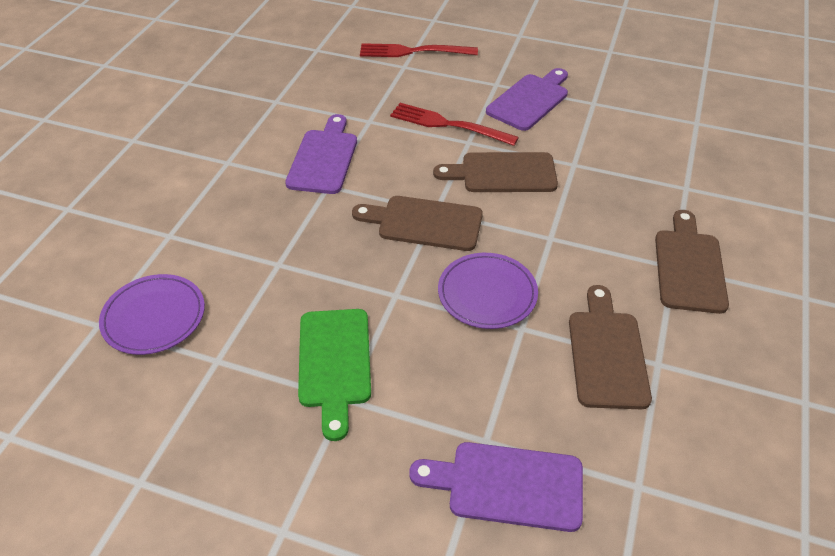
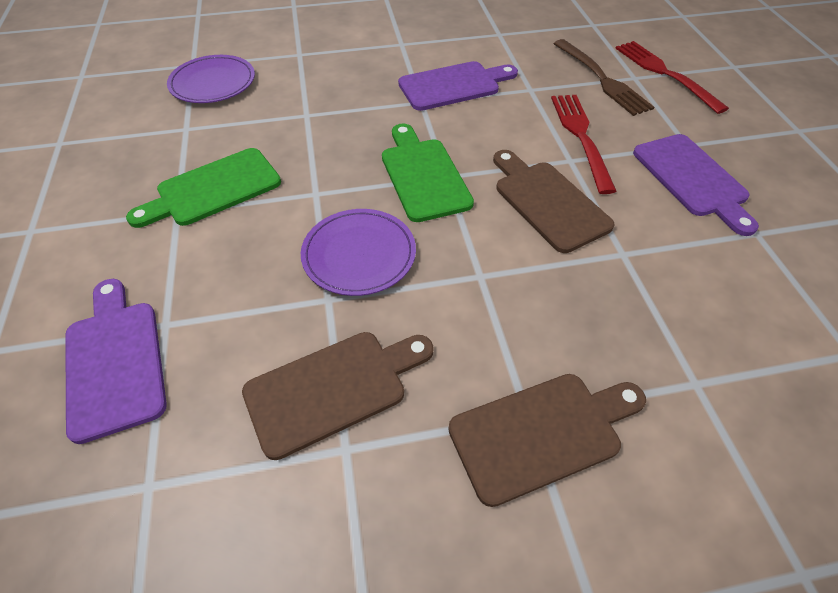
camera: 60 degrees right, 5 degrees up
(391, 81) = (602, 79): none -> brown fork
(424, 223) = (423, 175): brown cutting board -> green cutting board
(529, 100) = (692, 179): purple cutting board -> purple cutting board turned 60 degrees clockwise

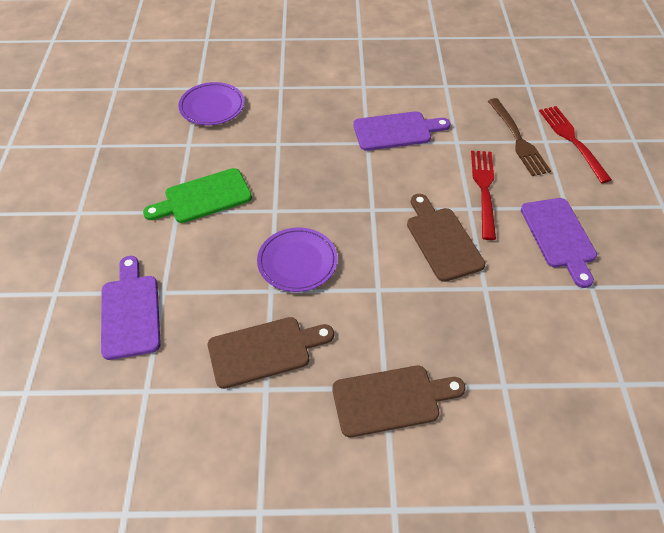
camera: 10 degrees right, 0 degrees up
(423, 175) = (355, 206): green cutting board -> none

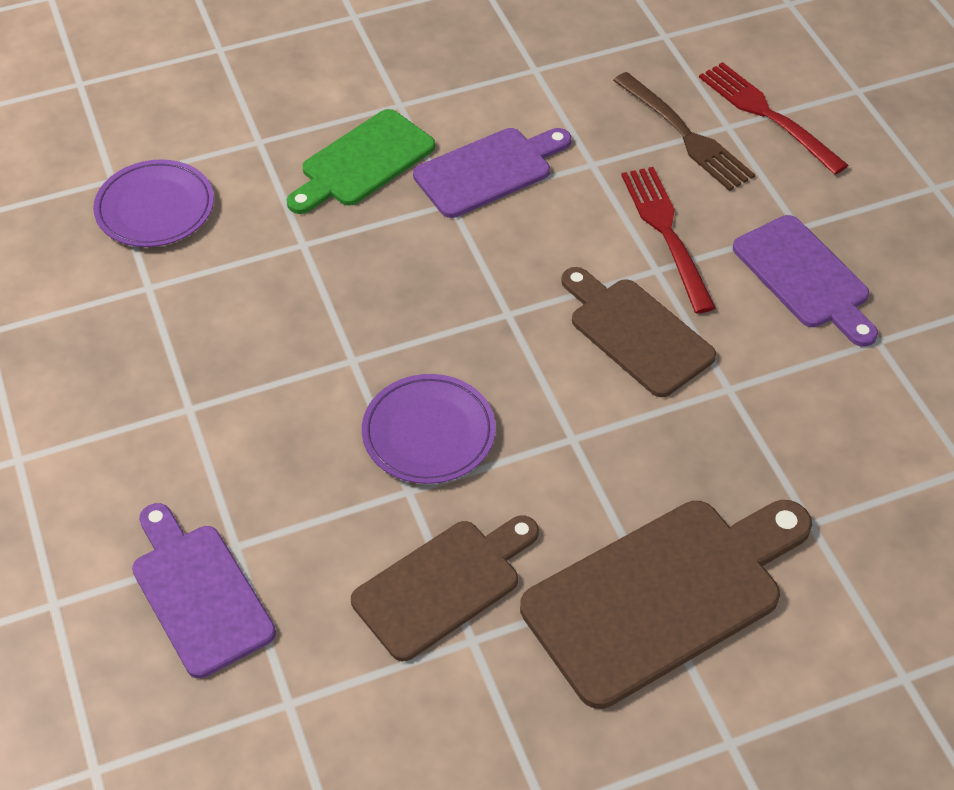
camera: 20 degrees left, 0 degrees up
(203, 197) = (222, 372): green cutting board -> green cutting board (363, 162)
(391, 399) = (662, 595): brown cutting board -> brown cutting board, size x1.53

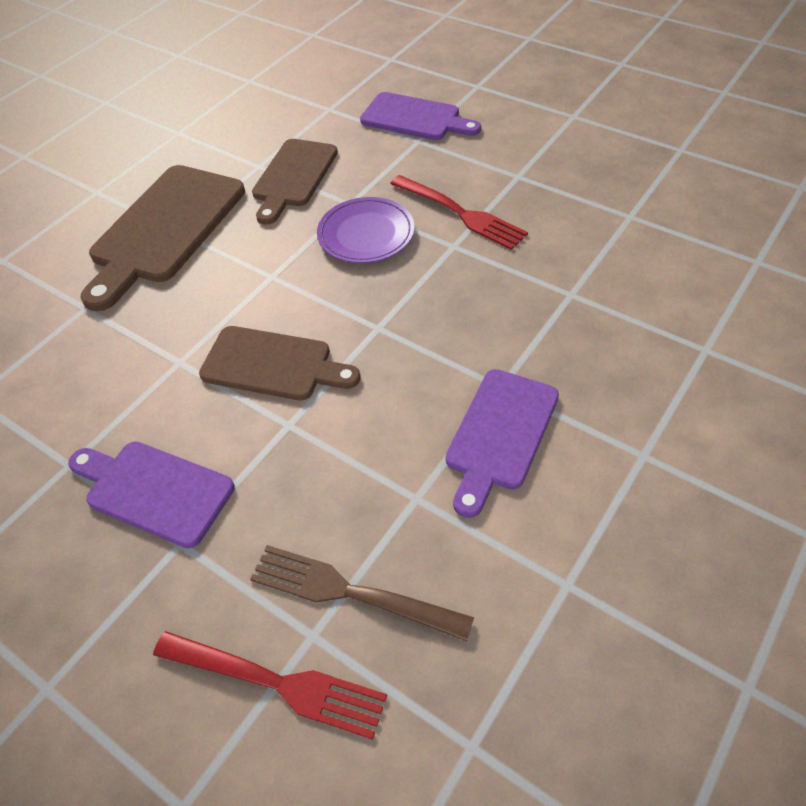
camera: 150 degrees right, 0 degrees up
(155, 208) = (700, 260): purple plate -> none
(363, 162) = (606, 380): green cutting board -> none
(666, 233) = (301, 464): red fork -> red fork (460, 213)

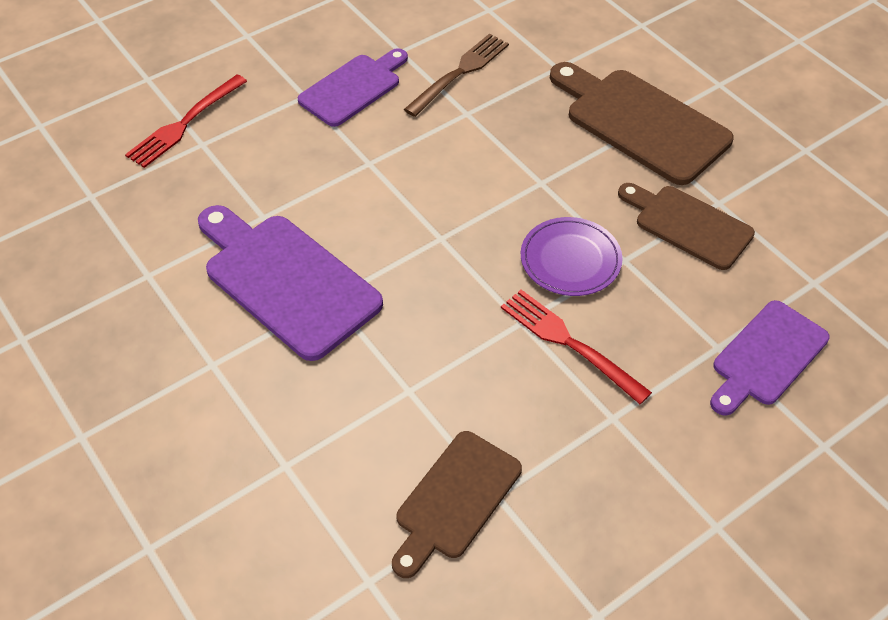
camera: 105 degrees right, 0 degrees up
(273, 364) = (435, 165): brown cutting board -> brown cutting board (455, 500)
(351, 593) = (217, 167): brown fork -> brown fork (459, 73)
(460, 213) = (569, 343): red fork -> red fork turned 75 degrees clockwise
(500, 434) = (286, 281): purple cutting board -> purple cutting board, size x1.53

